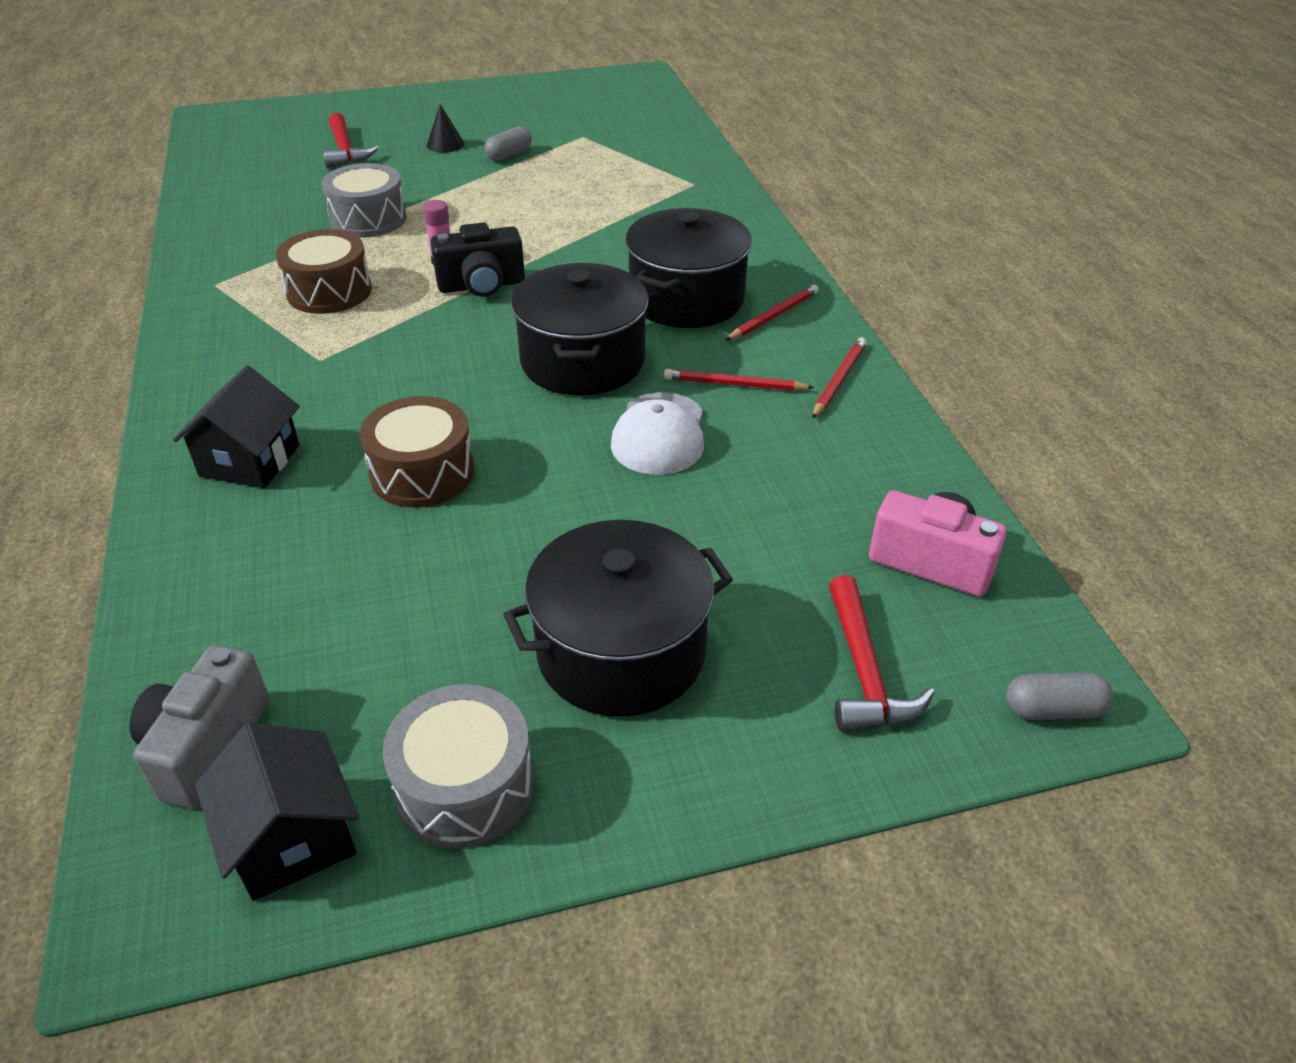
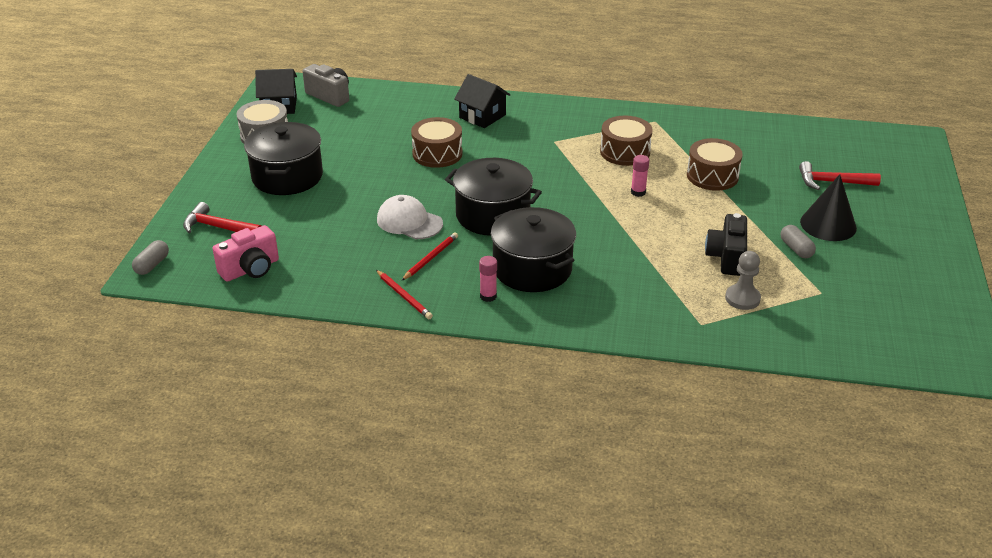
camera: 115 degrees right, 5 degrees down
(368, 219) = (712, 176): grey drum -> brown drum
(445, 144) = (828, 224): black cone -> black cone, size x1.80
(481, 285) = (599, 200): black camera -> black camera (726, 257)
(628, 170) = (742, 298): none -> grey pawn
(773, 316) = (488, 296): red pencil -> pink glue stick

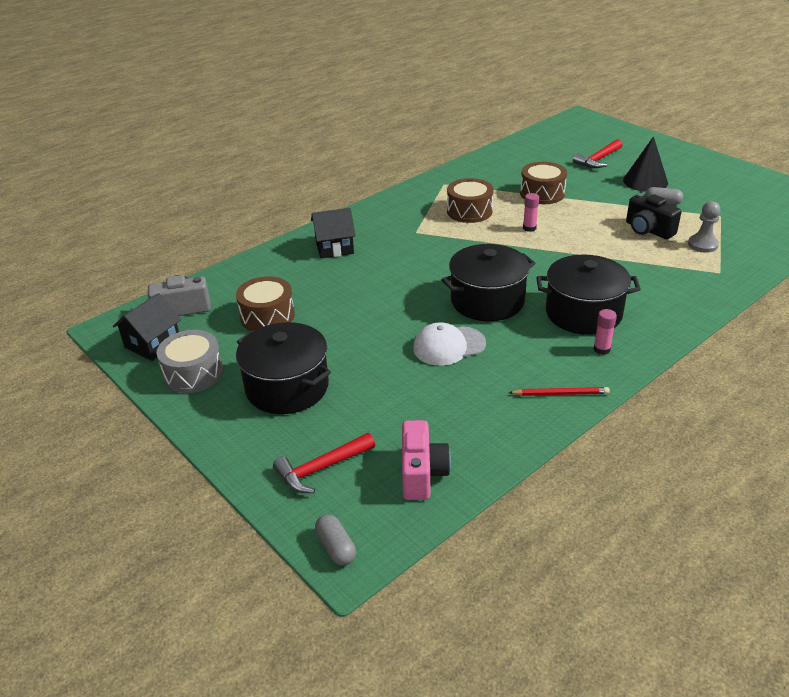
camera: 50 degrees left, 0 degrees up
(430, 258) = (516, 356): red pencil -> none
(437, 154) = (361, 290): brown drum -> brown drum (267, 316)

